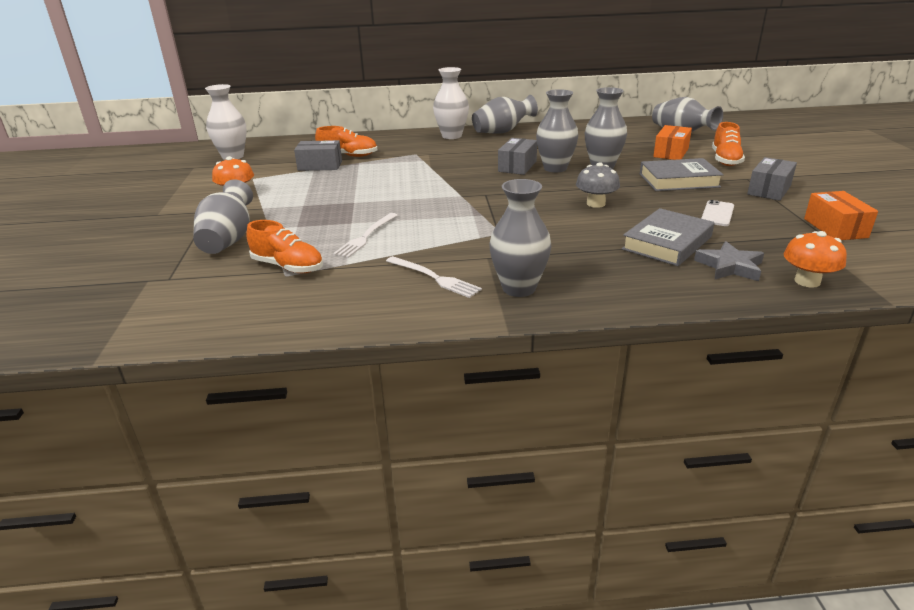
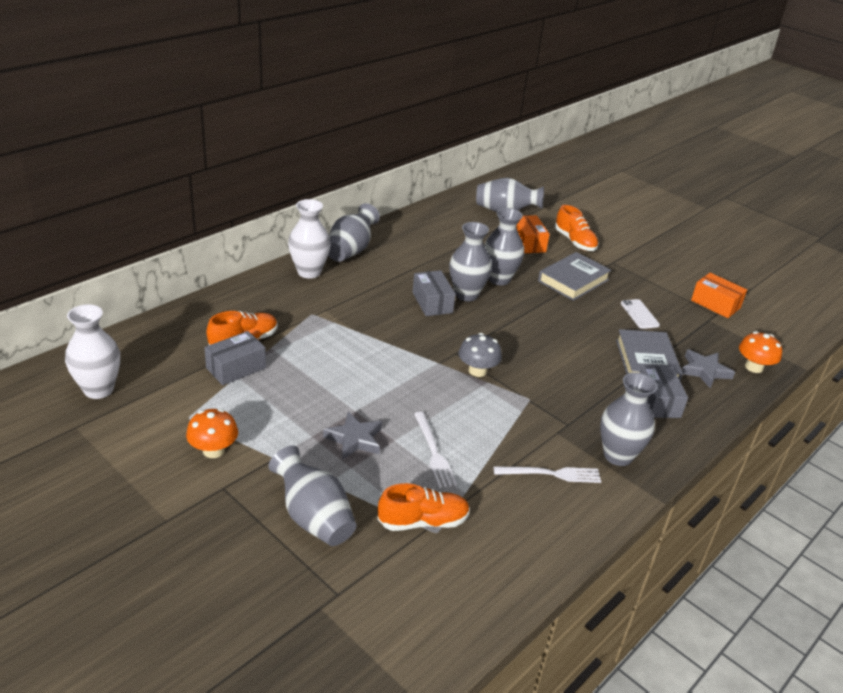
camera: 45 degrees left, 5 degrees up
(326, 214) = (355, 439): none -> grey star
(596, 203) = (552, 333): grey mushroom -> grey mushroom (477, 371)
(769, 190) = (640, 273): grey box -> grey box (658, 401)

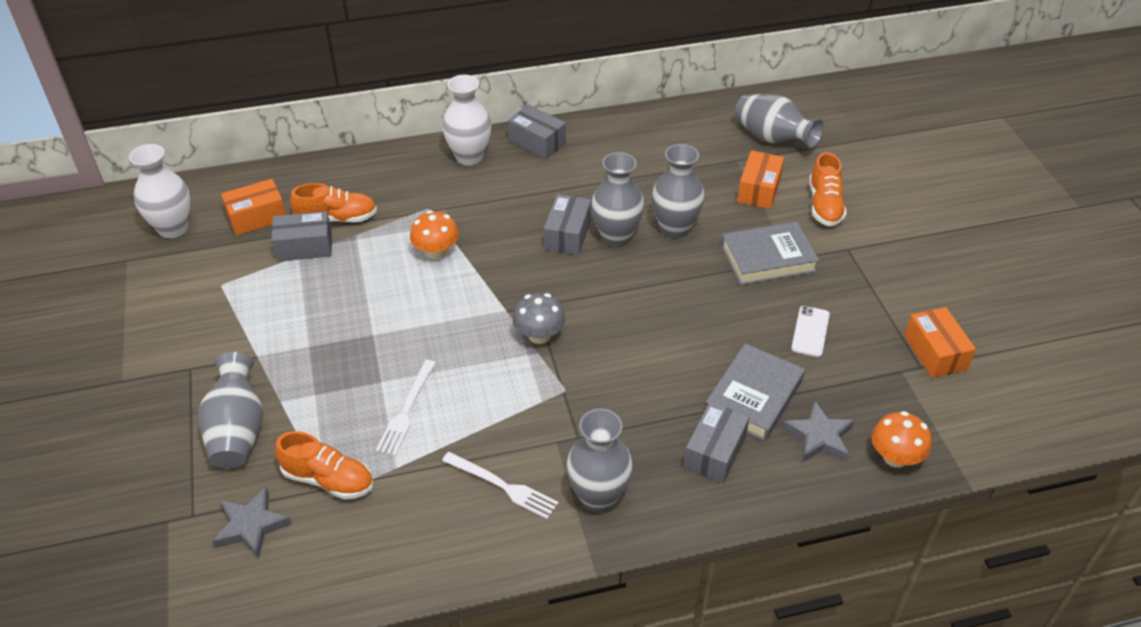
camera: 35 degrees right, 10 degrees up
(171, 359) = (257, 217): none -> orange box
(213, 450) = (213, 327): orange mushroom -> orange mushroom (436, 252)
(351, 250) = (537, 142): grey vase -> grey box
(355, 439) = (344, 366): grey star -> grey star (251, 526)

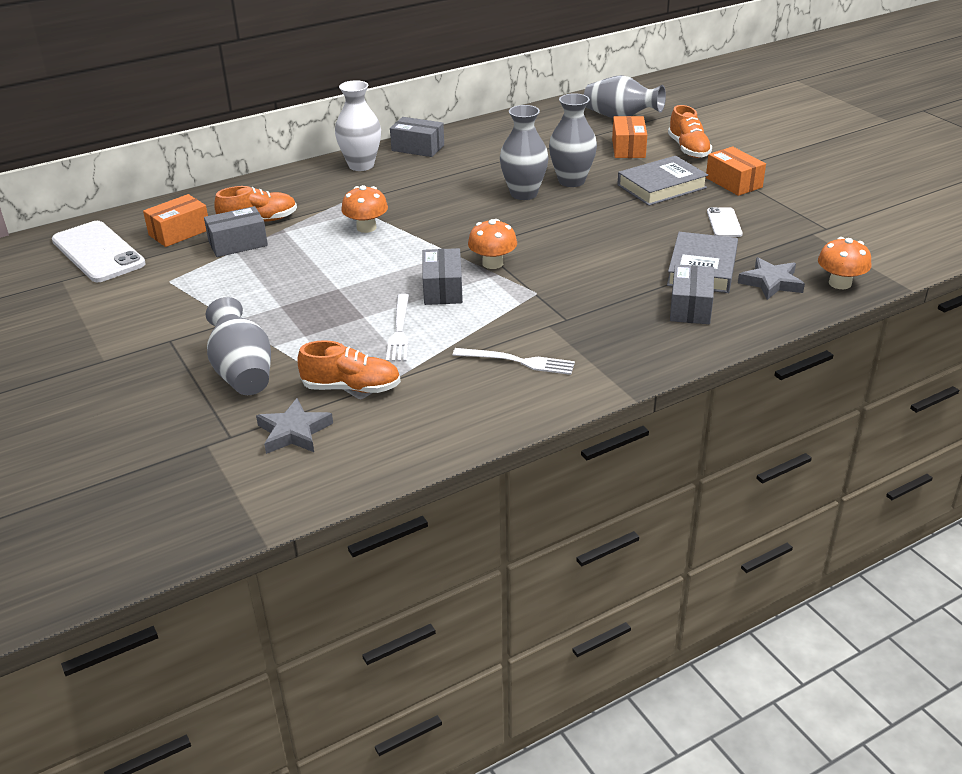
camera: 15 degrees left, 10 degrees down
(173, 228) = (98, 252): white vase -> white phone
(539, 335) = (492, 263): grey mushroom -> orange mushroom
(568, 235) = (480, 199): grey box -> grey box (443, 289)
(598, 497) = (607, 352): grey vase -> none
(935, 352) = (832, 218): orange box -> orange box (733, 182)

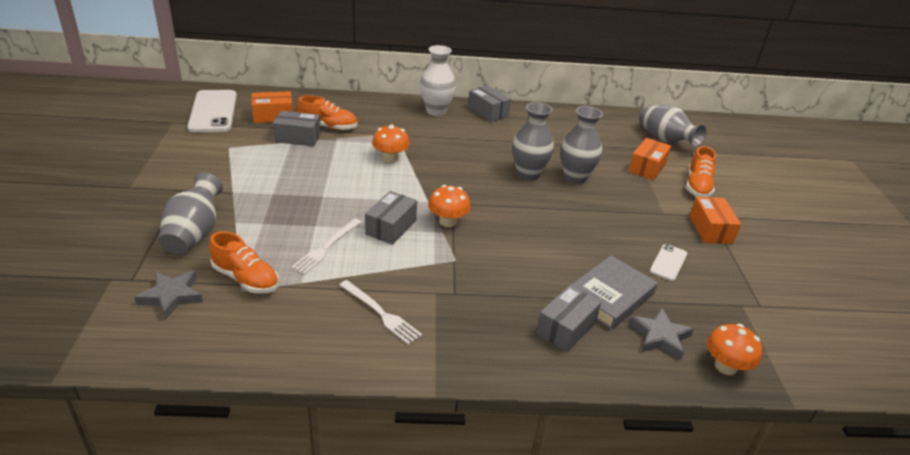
camera: 25 degrees right, 0 degrees up
(661, 186) = (644, 209): grey book -> none

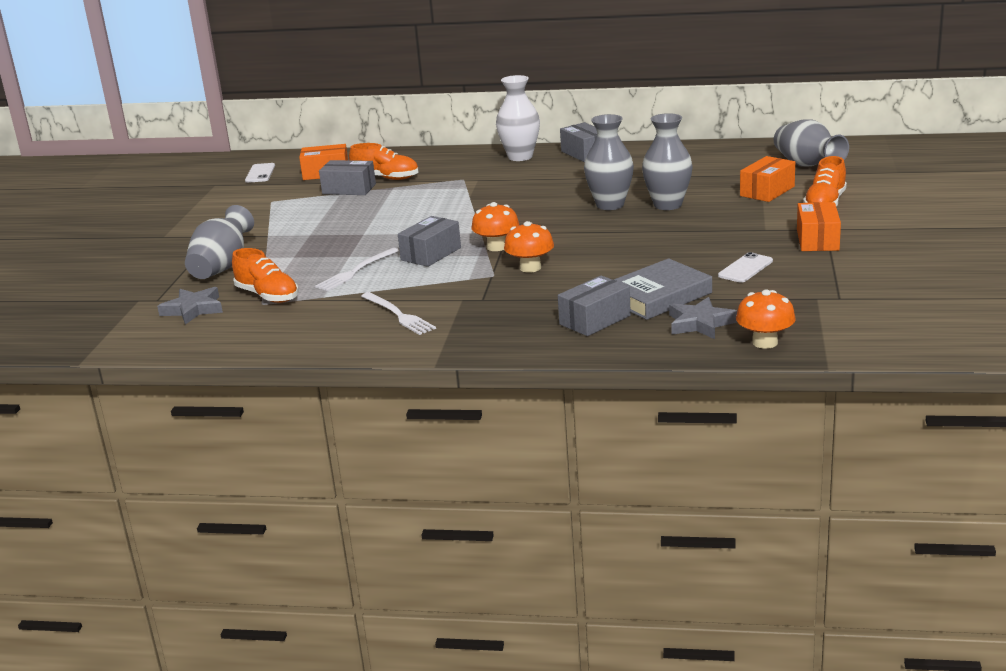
camera: 15 degrees right, 10 degrees down
(213, 111) = (260, 173): white phone -> white phone, size x0.51
(390, 158) = (450, 200): orange mushroom -> orange mushroom (530, 268)

